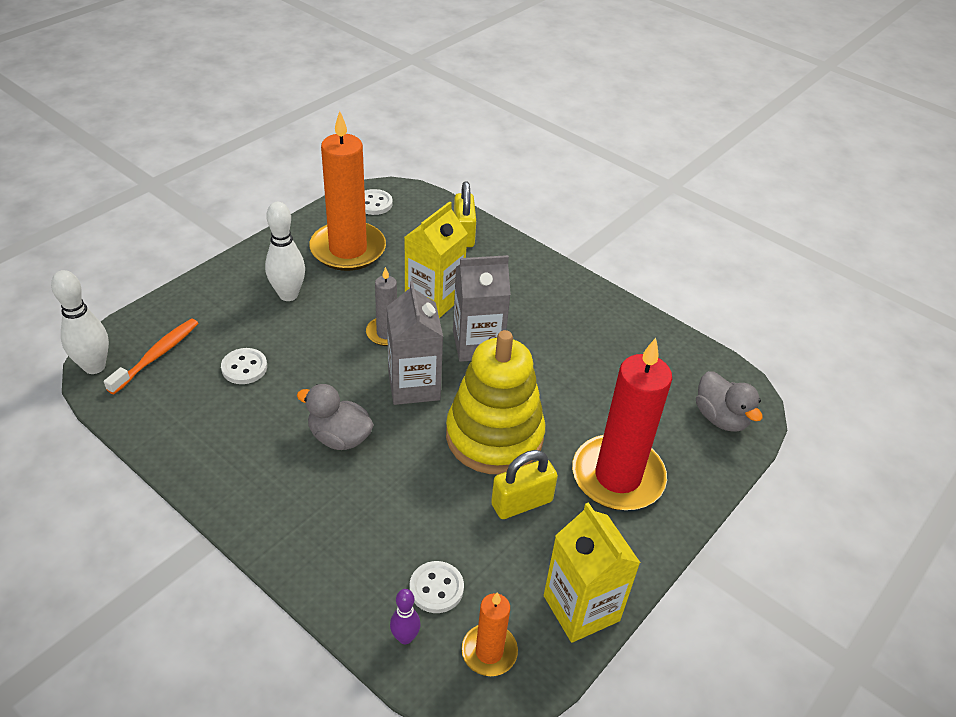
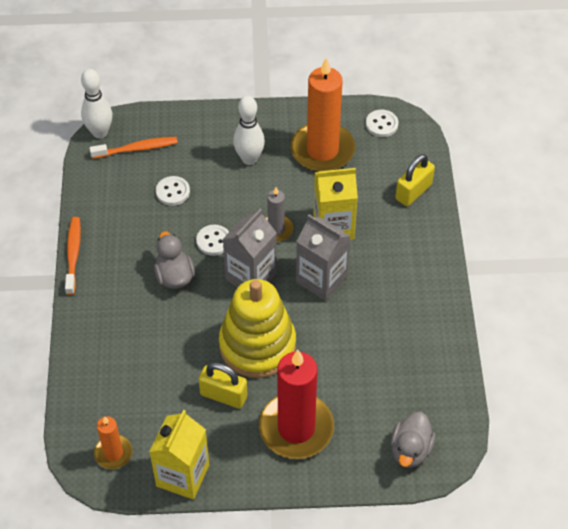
camera: 50 degrees right, 10 degrees up
(201, 496) = (73, 254): none -> orange toothbrush
(405, 637) = (84, 410): purple bowling pin -> none
(436, 588) = (126, 400): white button -> white button (213, 241)

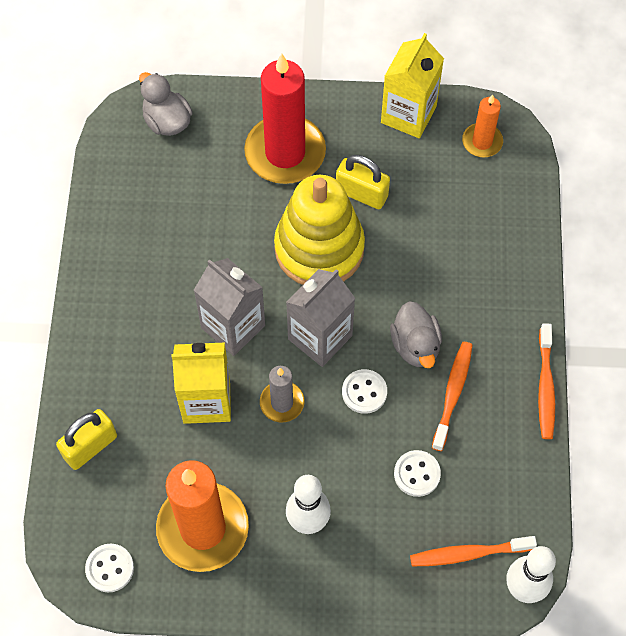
camera: 175 degrees left, 10 degrees up
(145, 245) = (453, 393): none -> orange toothbrush
(410, 450) = (167, 121): grey duck -> grey duck turned 60 degrees counterclockwise

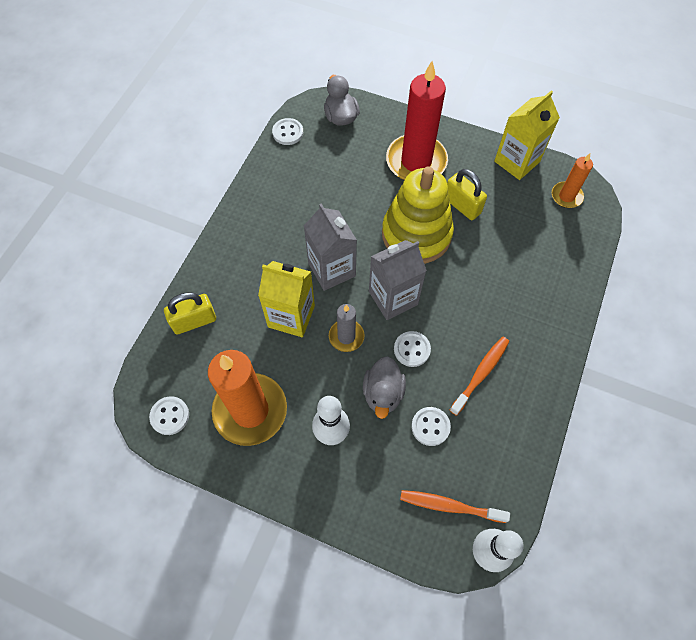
camera: 20 degrees right, 0 degrees up
(107, 164) = (288, 132): none -> white button
(415, 345) = (464, 328): grey duck -> grey duck (383, 393)
(545, 387) = (557, 393): orange toothbrush -> none

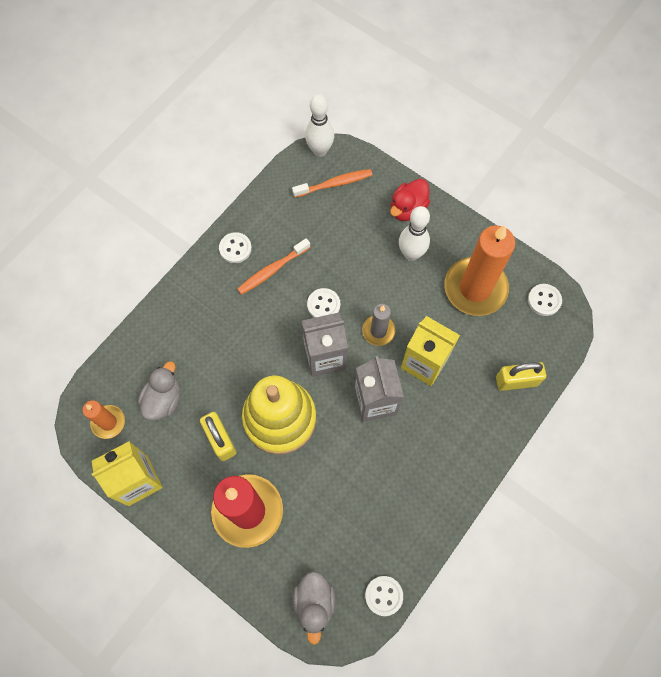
camera: 165 degrees left, 5 degrees up
(349, 494) = (407, 209): none -> red duck
(383, 393) = (360, 275): grey duck -> grey duck (164, 400)
(430, 426) = (329, 240): white button -> white button (235, 248)
(449, 506) = (335, 184): orange toothbrush -> orange toothbrush turned 45 degrees counterclockwise

